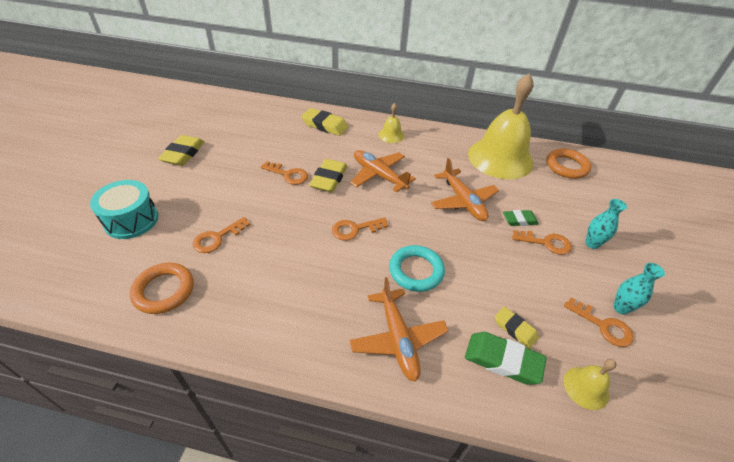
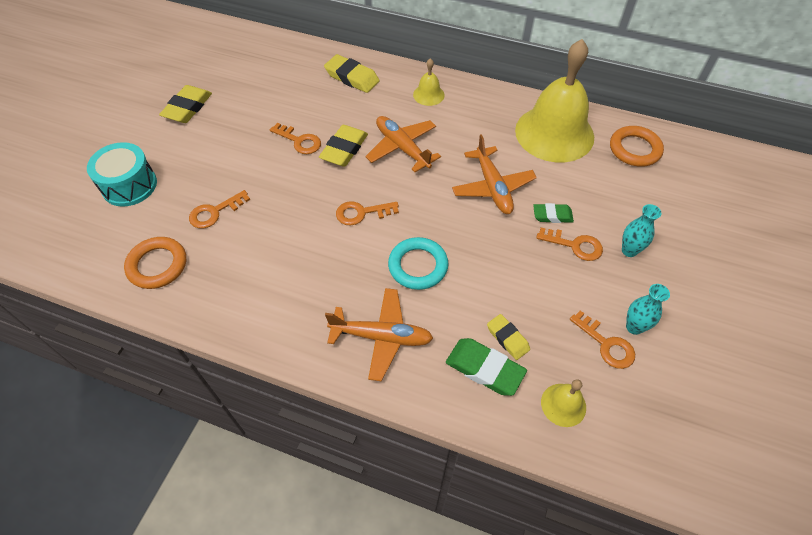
camera: 10 degrees right, 10 degrees up
(398, 339) = (382, 337): orange plane -> orange plane turned 75 degrees counterclockwise

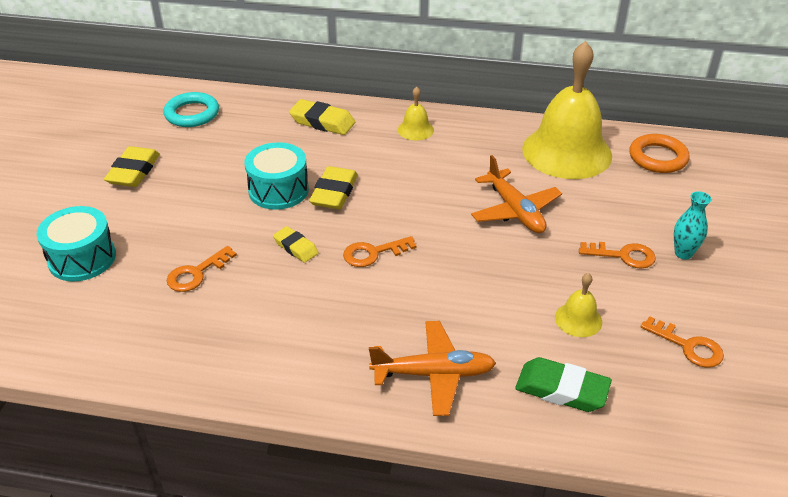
camera: 10 degrees left, 15 degrees down
(157, 265) = (140, 337): orange ring -> none
(299, 141) = (278, 190): orange key -> turquoise drum
(402, 148) = (401, 184): orange plane -> none
(418, 266) = (454, 297): turquoise ring -> turquoise ring (192, 114)
(507, 338) = (578, 355): yellow eraser -> yellow eraser (296, 247)
(552, 215) = (589, 230): green eraser -> none
(563, 404) = (660, 412): yellow bell -> yellow bell (578, 319)
(634, 327) = (712, 325): turquoise vase -> none

